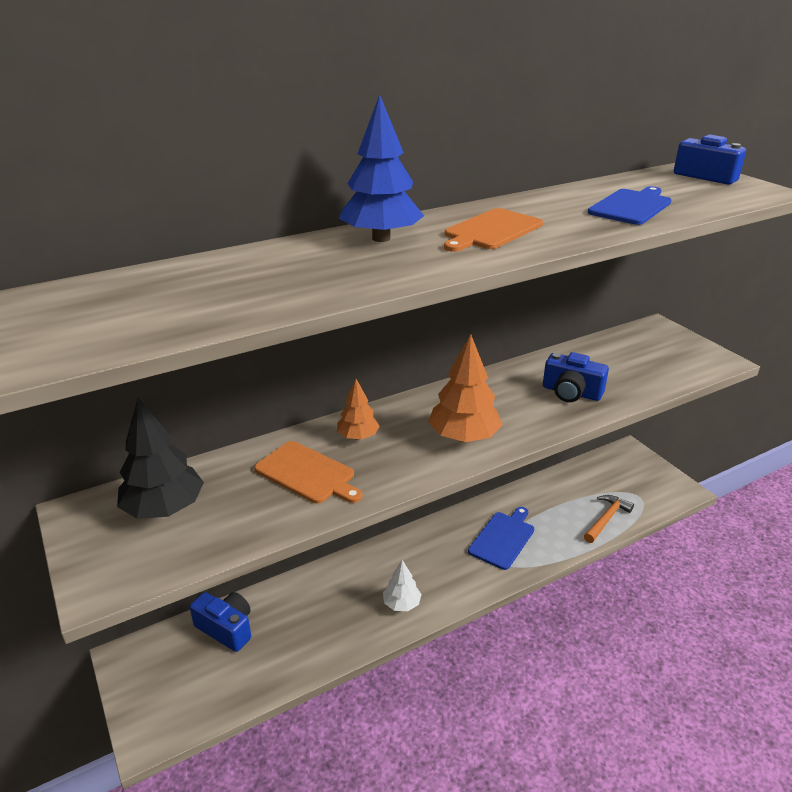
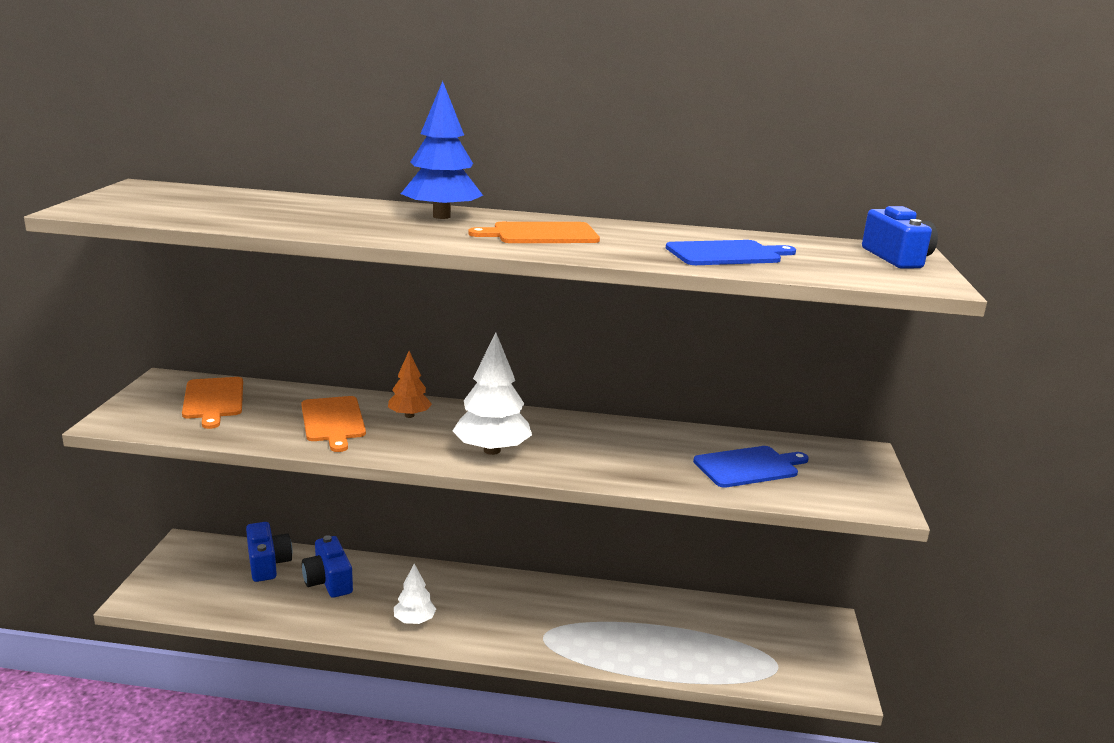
camera: 35 degrees right, 10 degrees down
(164, 508) = (213, 400): black tree -> orange cutting board
(463, 437) = (492, 450): orange tree -> white tree
(503, 538) = (573, 623): blue cutting board -> blue cutting board (749, 467)
(571, 392) = (653, 462): blue camera -> blue camera (329, 581)
(606, 519) = (707, 664): orange hammer -> none

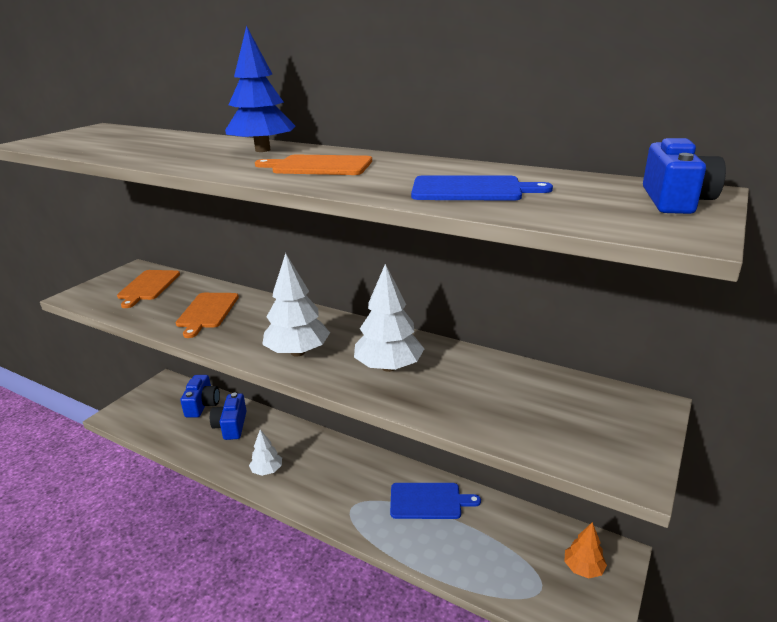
camera: 25 degrees right, 5 degrees up
(409, 415) = (264, 313): orange tree -> orange tree (583, 568)
(605, 452) = (389, 367): none -> white tree
(749, 467) = (513, 403): blue cutting board -> blue cutting board (428, 501)

